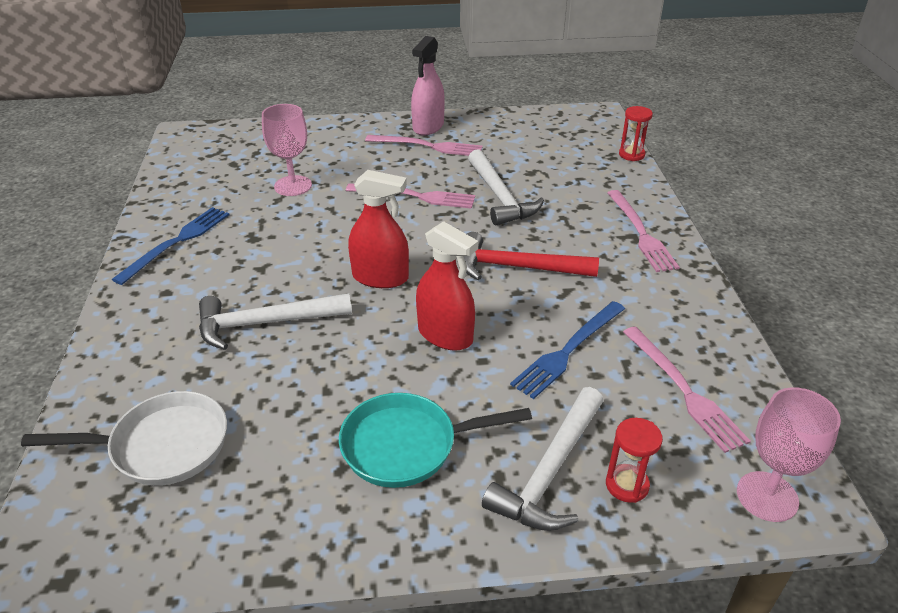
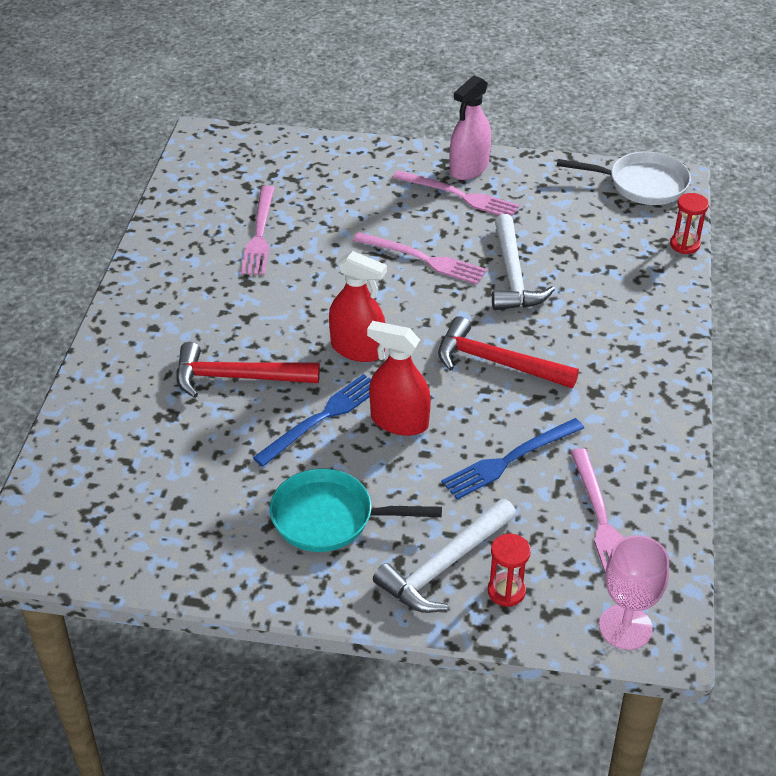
camera: 15 degrees right, 5 degrees up
(162, 446) = (126, 475): white pan -> white pan (642, 184)
(177, 242) = (173, 273): blue fork -> blue fork (322, 418)
(265, 323) = (237, 377): white hammer -> red hammer
(293, 186) = (301, 224): pink goblet -> none
(445, 335) = (399, 421): red spray bottle -> red spray bottle turned 150 degrees clockwise
(640, 233) = (644, 346): pink fork -> pink fork (259, 234)

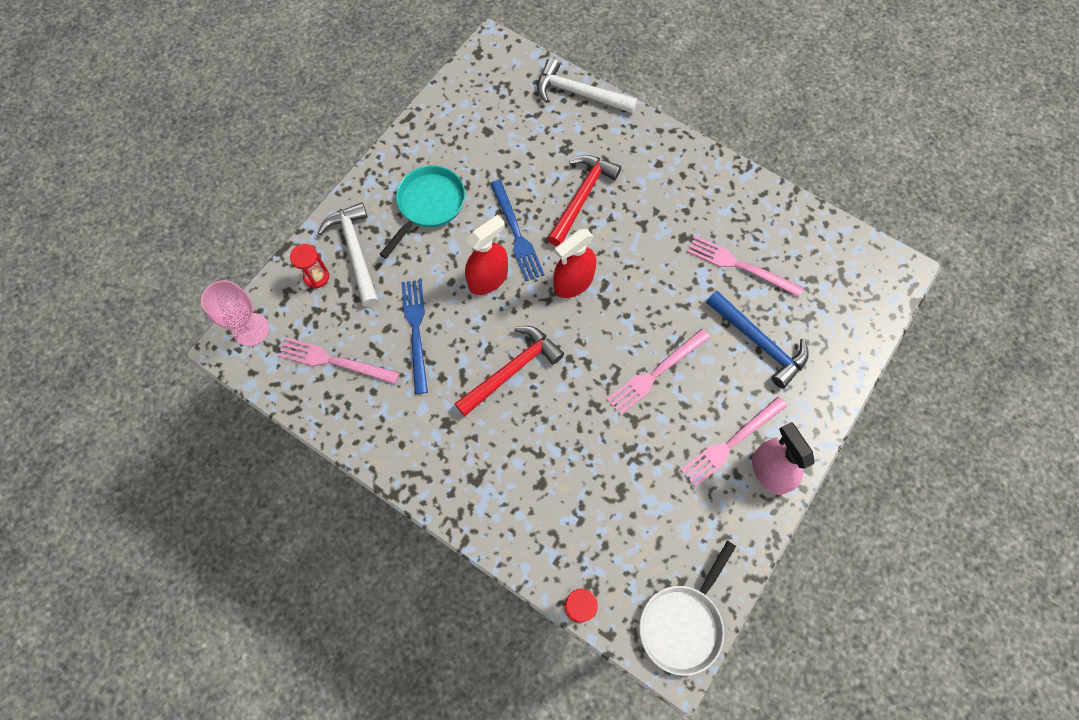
camera: 115 degrees right, 25 degrees up
(342, 202) = (759, 342): none -> blue hammer
(513, 275) = (604, 433): white hammer -> white hammer (579, 93)

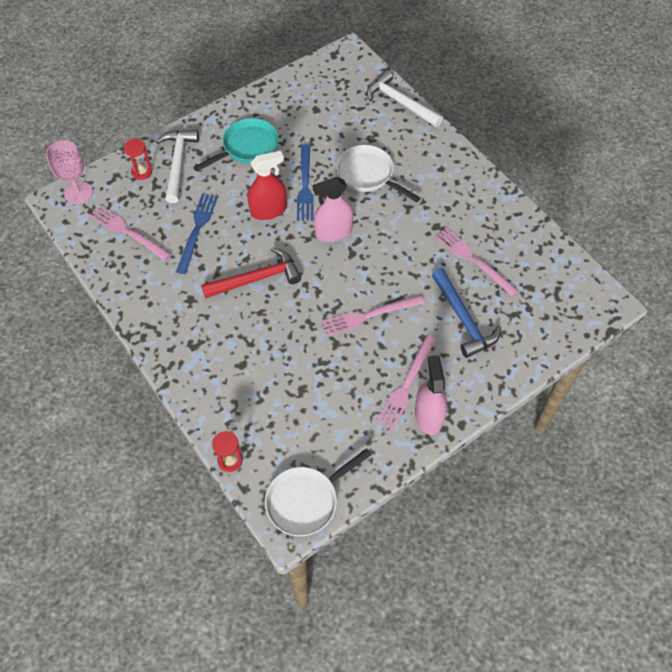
camera: 20 degrees right, 10 degrees down
(573, 282) = (333, 232): red spray bottle -> pink spray bottle
(582, 197) = (368, 175): red hammer -> white pan
(731, 443) = (406, 384): pink fork -> pink fork turned 45 degrees counterclockwise

